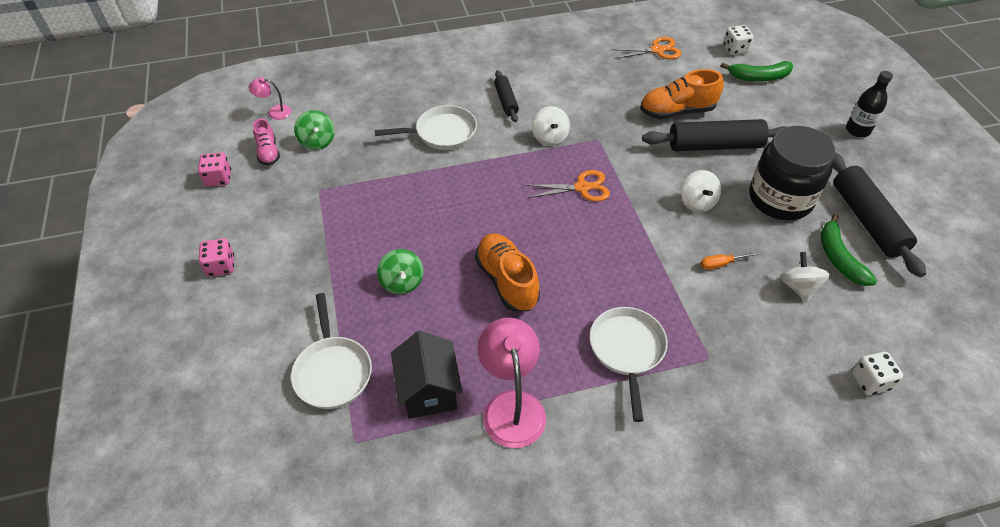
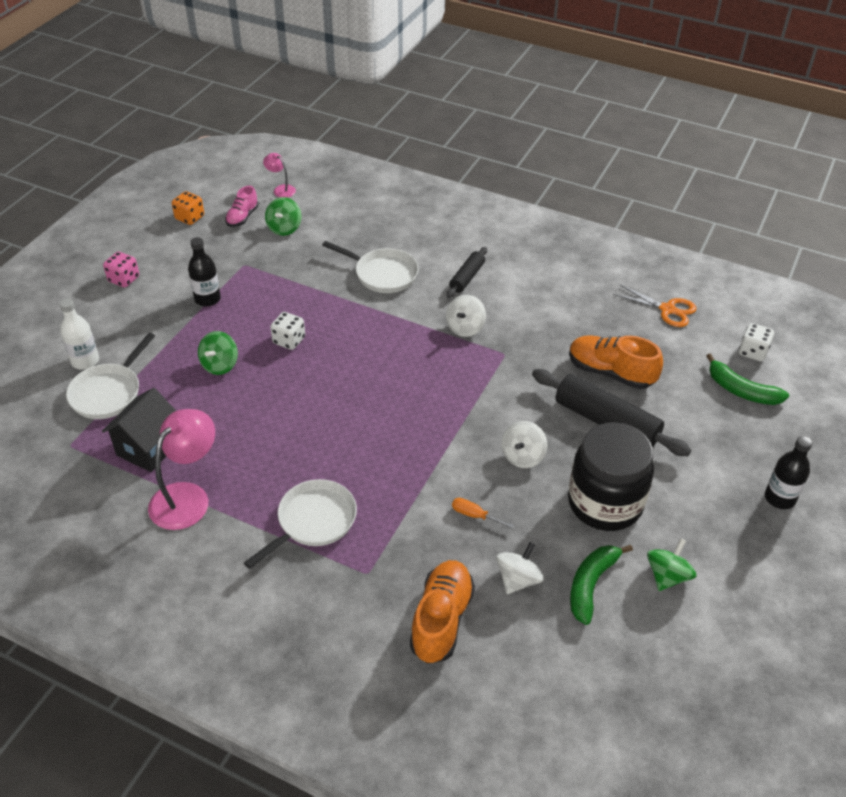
camera: 40 degrees right, 5 degrees down
(218, 178) = (189, 217): pink dice -> orange dice
(274, 360) = (85, 361): none -> white bottle
(322, 236) = (207, 299): none -> black bottle
(507, 281) = (291, 413): orange shoe -> orange shoe (441, 620)
(582, 188) = (439, 383): orange scissors -> none
(867, 220) = (667, 576): black rolling pin -> green spinning top
(870, 381) = (476, 690): white dice -> white dice (289, 340)

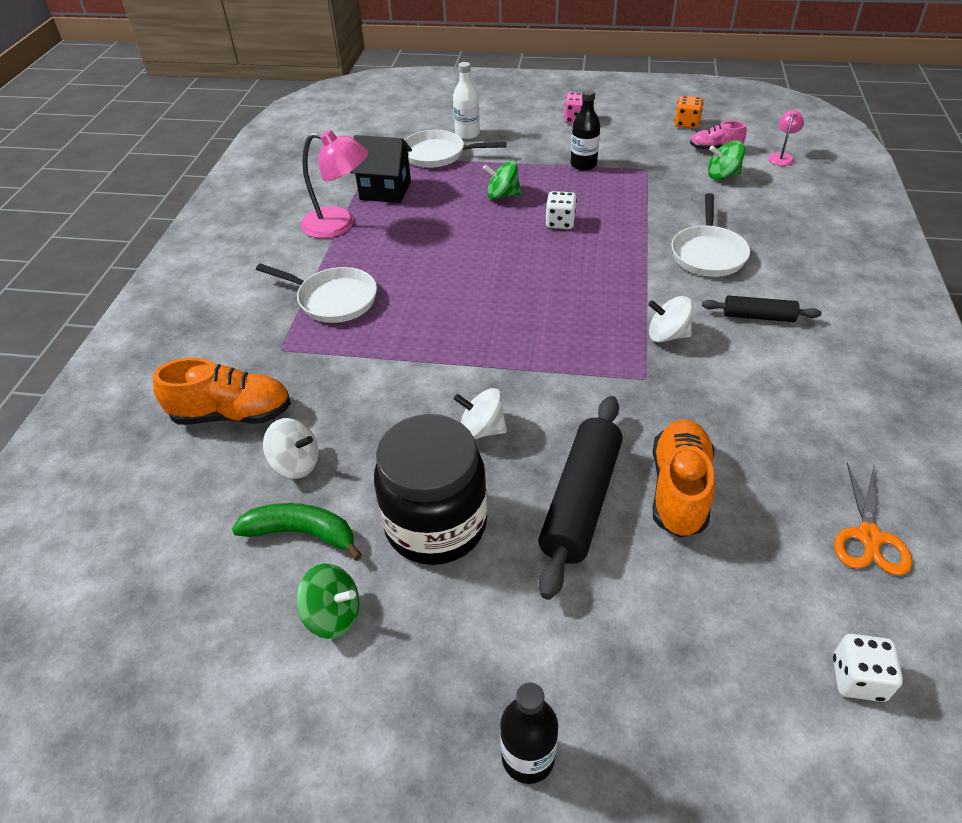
camera: 75 degrees right, 0 degrees up
(474, 515) = (376, 408): orange screwdriver -> none
(741, 390) = (748, 670): green banana -> none

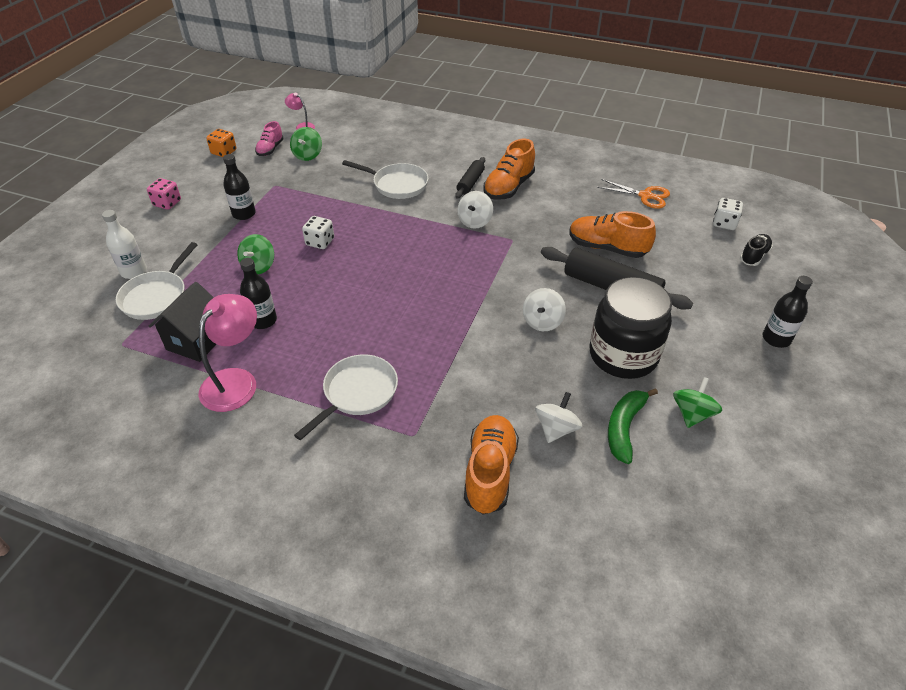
camera: 80 degrees left, 0 degrees up
(422, 218) = (263, 321): none -> black bottle
(770, 733) = (754, 256): none -> black shoe
(773, 357) = (508, 187): none -> orange shoe

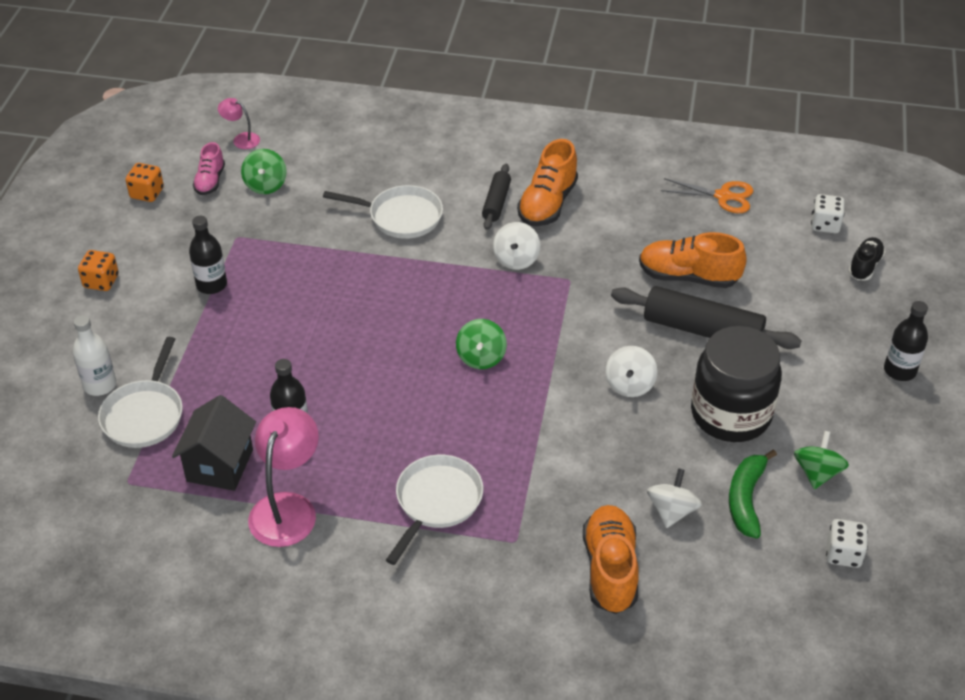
camera: 10 degrees left, 0 degrees up
(167, 203) = (101, 281): pink dice -> orange dice
(259, 266) = (259, 357): green spinning top -> green spinning top (481, 357)
(320, 242) = (326, 313): white dice -> white dice (843, 554)

